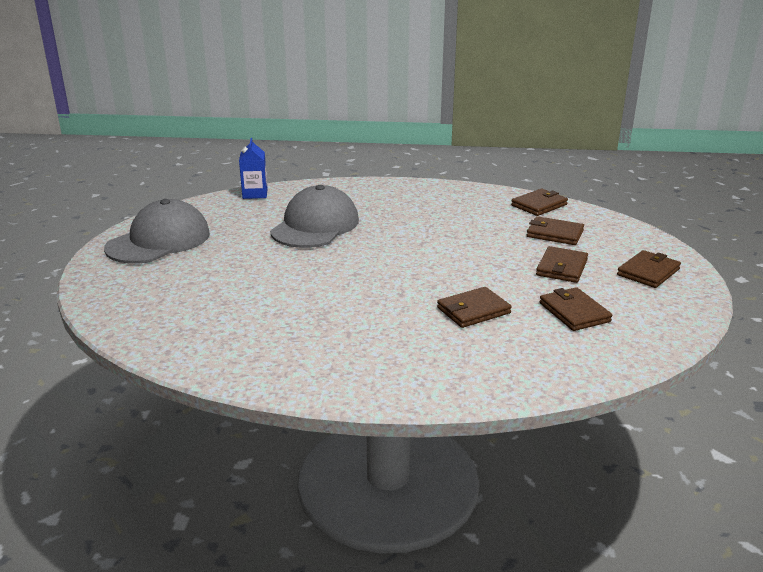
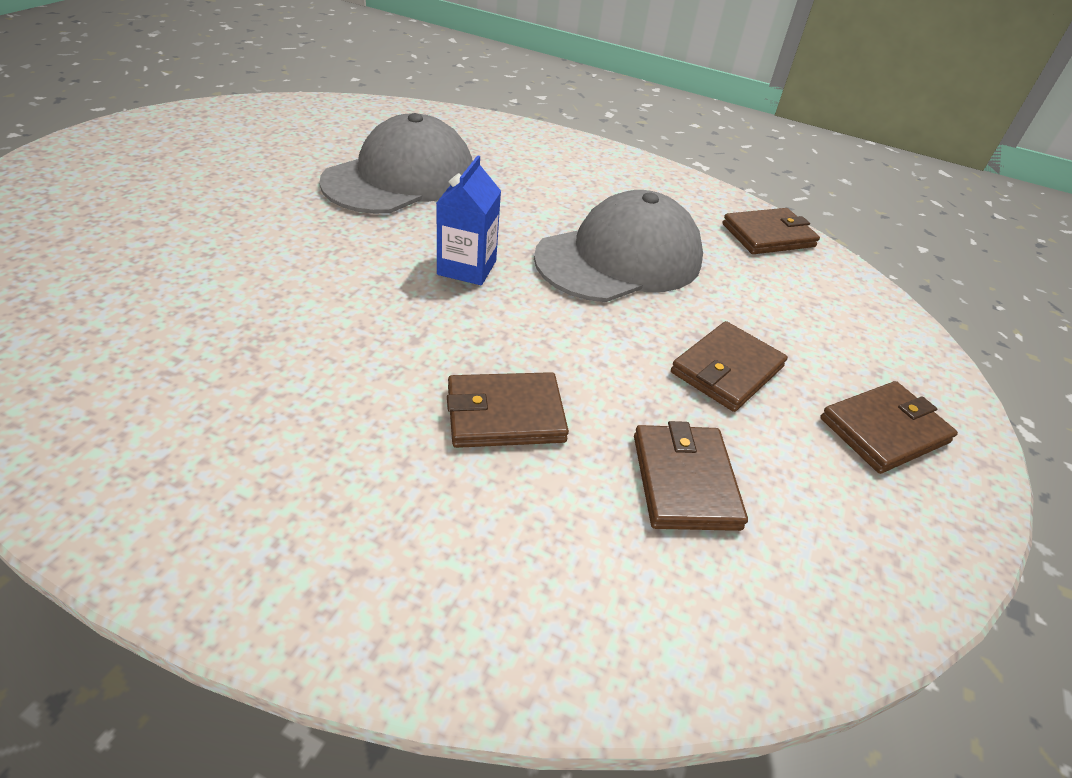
camera: 15 degrees right, 15 degrees up
(159, 241) = (172, 143): grey cap -> grey cap (620, 259)
(255, 194) = (369, 108): blue carton -> blue carton (467, 268)
(554, 234) = (759, 296): brown wallet -> none

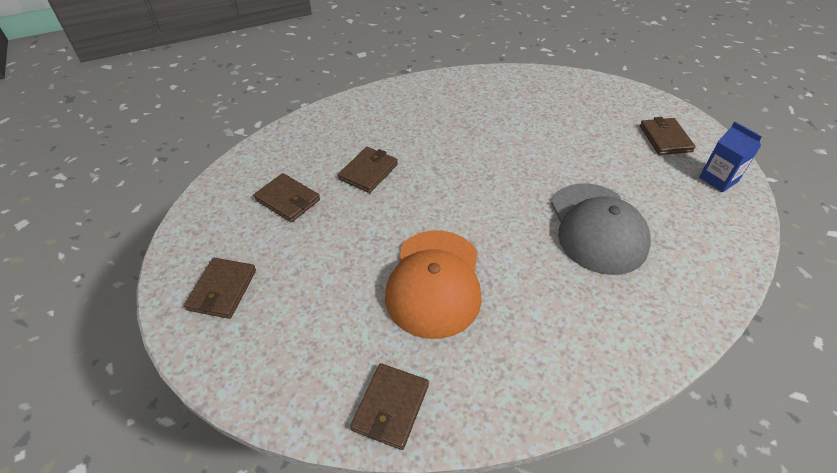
camera: 135 degrees right, 5 degrees up
(467, 268) = (476, 209): blue carton -> blue carton (718, 179)
(620, 259) = (434, 282): grey cap -> orange cap
(727, 370) = (315, 260): brown wallet -> brown wallet (665, 138)

